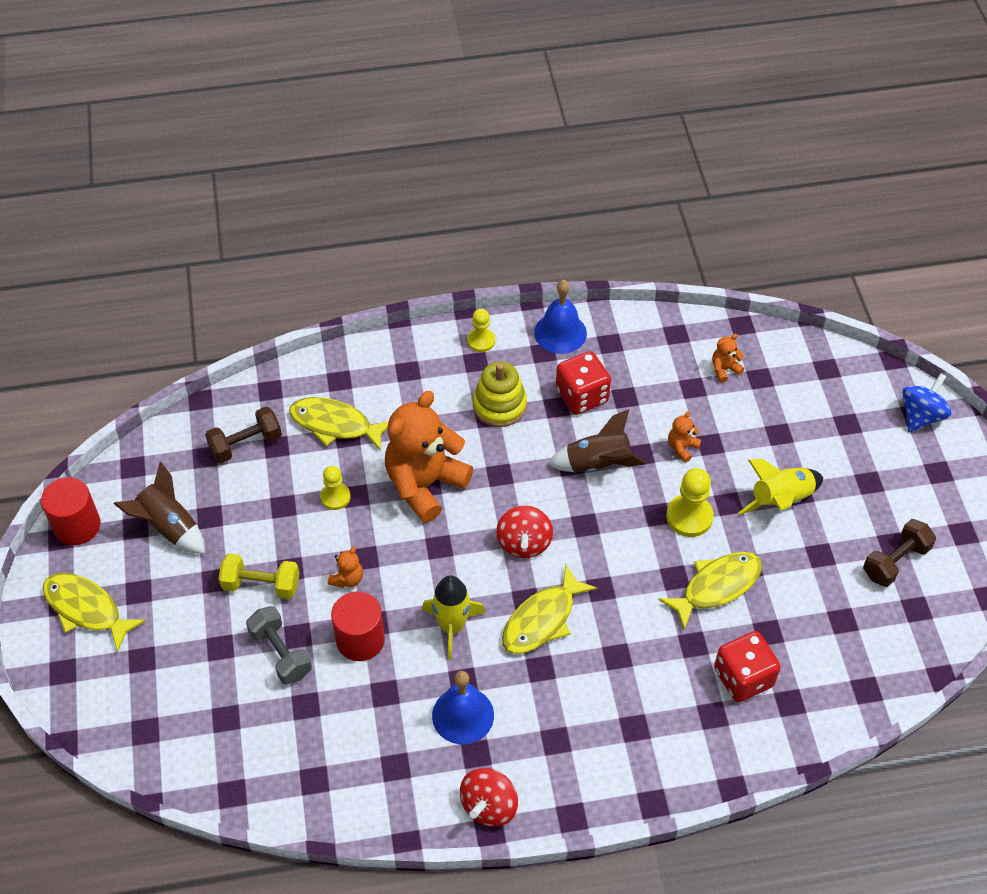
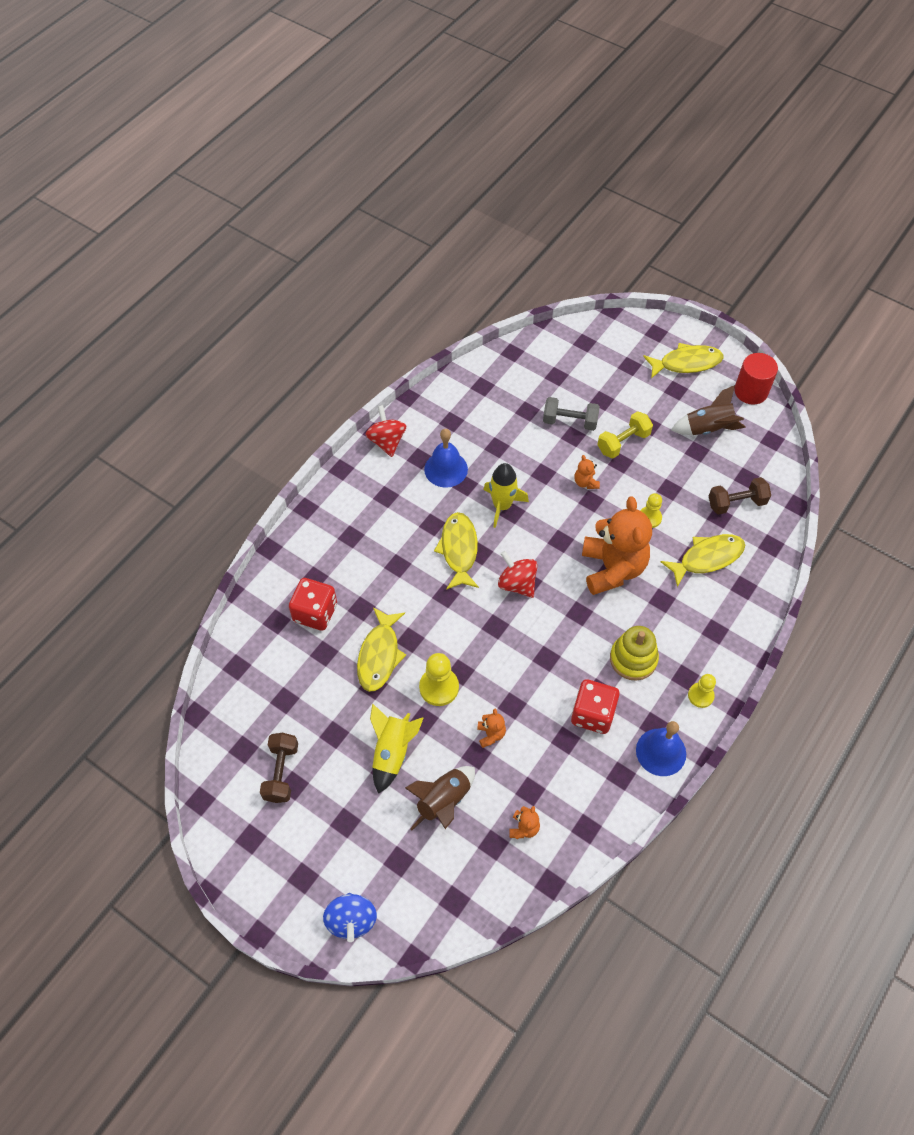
camera: 135 degrees right, 5 degrees up
(246, 444) = (736, 503): brown dumbbell -> brown dumbbell turned 60 degrees clockwise
(360, 640) = (540, 460): red cylinder -> none
(597, 464) = (530, 673): brown rocket -> brown rocket (444, 801)

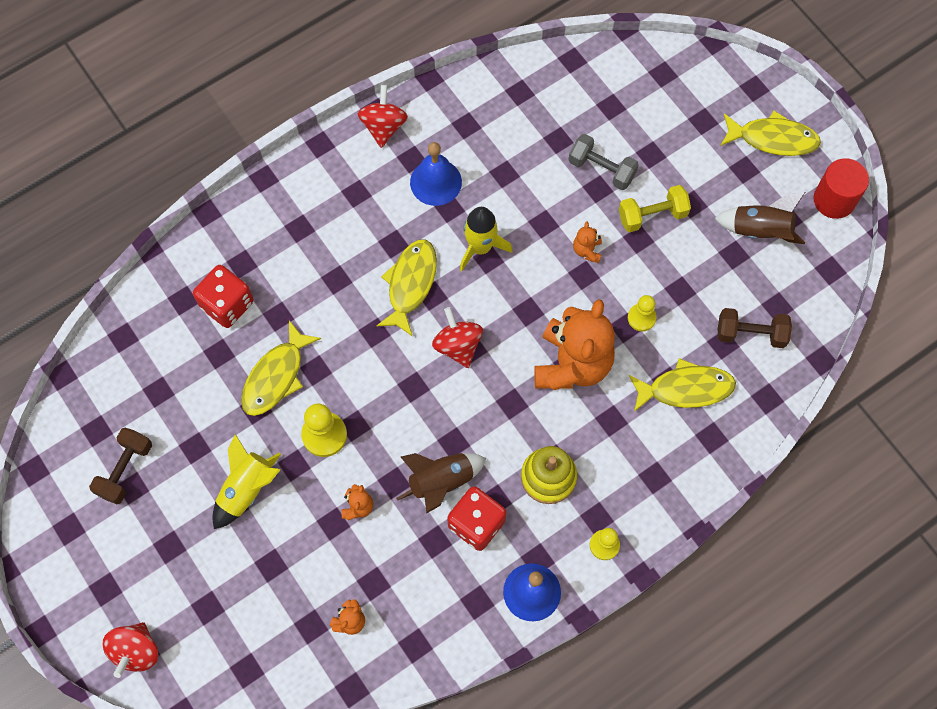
camera: 20 degrees right, 10 degrees up
(351, 920) = (136, 651): blue spinning top -> red spinning top
(444, 801) = (278, 562): brown rocket -> brown rocket (441, 482)

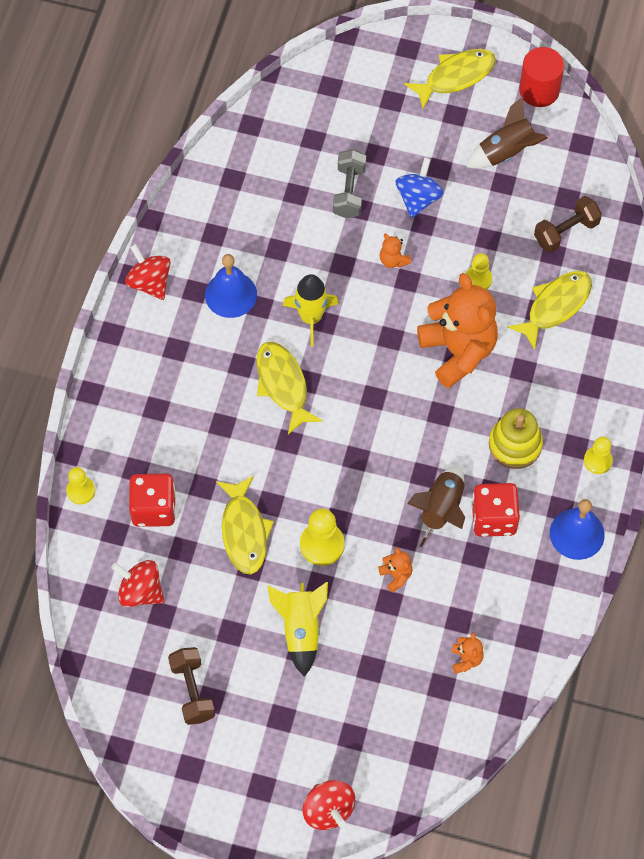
camera: 40 degrees left, 5 degrees down
(188, 248) = (81, 491): none -> yellow pawn
(458, 345) = (361, 402): red spinning top -> red spinning top (140, 591)
(601, 169) = (349, 192): grey dumbbell -> grey dumbbell turned 75 degrees counterclockwise
(652, 215) = (418, 198): yellow dumbbell -> blue spinning top

